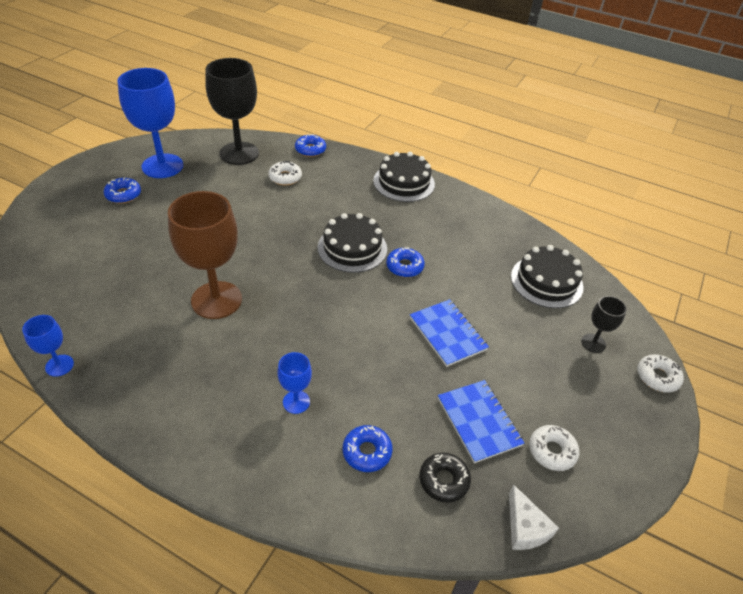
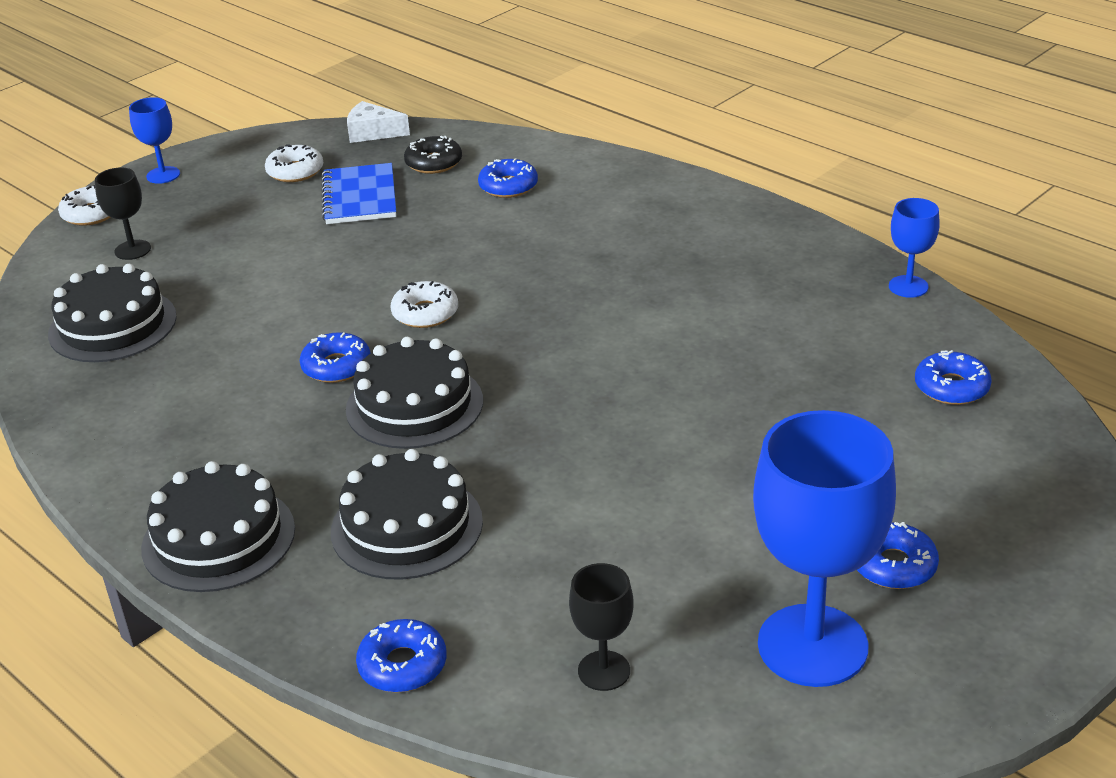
camera: 160 degrees left, 10 degrees down
(62, 285) = (951, 387): none -> blue donut
(216, 300) = (679, 345): brown goblet -> none
(239, 153) = (604, 671): black goblet -> black goblet, size x0.48
(285, 177) = (498, 579): white donut -> white donut (425, 313)
(296, 402) = (579, 229): blue goblet -> blue goblet (163, 175)
(330, 193) = (407, 526): none -> black cake
(447, 334) = (332, 276): blue notebook -> none
(525, 527) = (372, 132): white cheese -> white cheese turned 75 degrees counterclockwise

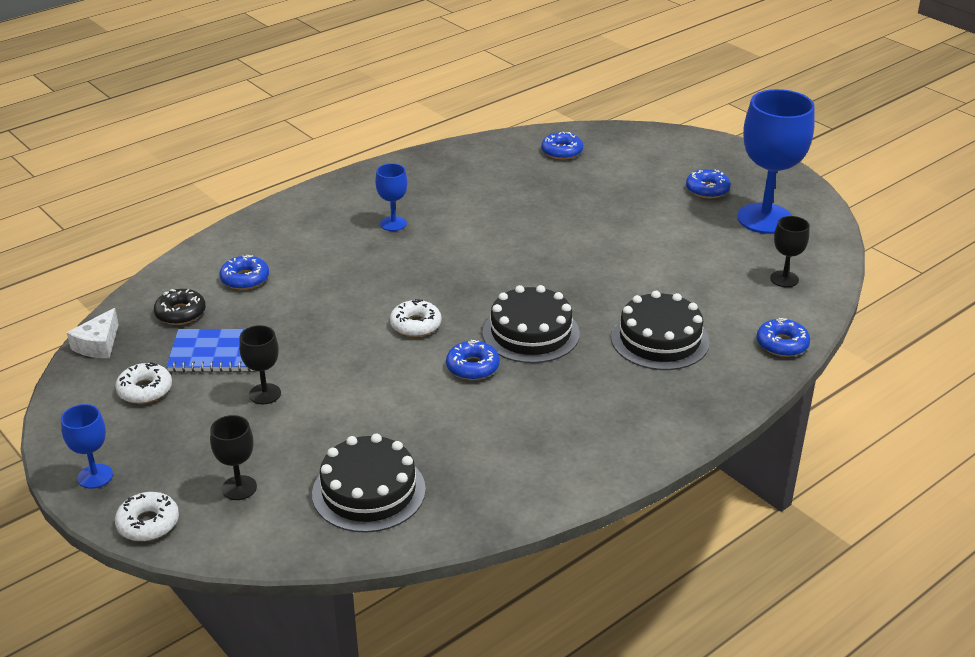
camera: 85 degrees left, 0 degrees up
(218, 538) = (663, 418): black cake -> none
(286, 237) = (265, 394): none -> black goblet
(908, 286) = (457, 148): blue goblet -> blue goblet (393, 224)

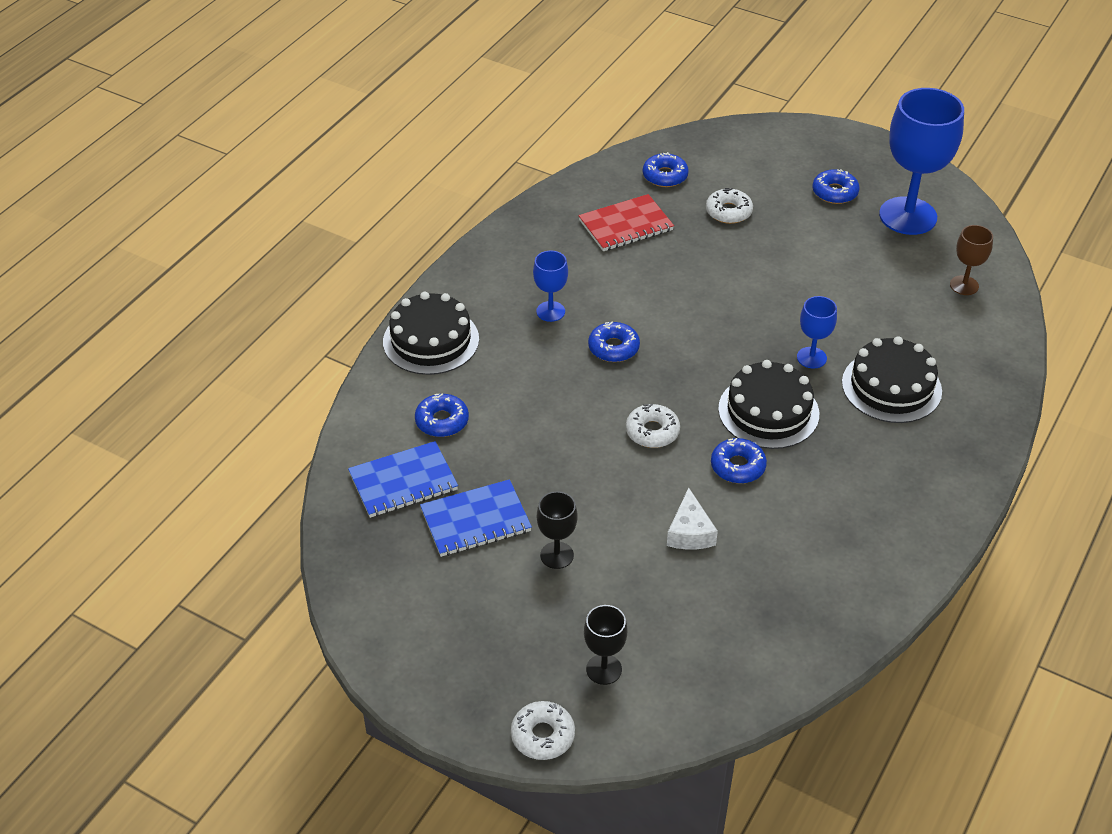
camera: 20 degrees left, 10 degrees up
(95, 476) = (452, 700): blue goblet -> blue goblet (811, 358)
(98, 344) = (343, 544): white cheese -> white cheese (690, 532)
(145, 390) = (432, 585): white donut -> white donut (728, 212)
(180, 313) = (403, 482): black donut -> blue notebook
(369, 491) = (728, 635): black cake -> black cake (431, 340)
(502, 178) = (626, 225): none -> red notebook
(782, 344) = (1002, 362): blue donut -> blue donut (613, 348)
(784, 279) = (964, 285): black goblet -> brown goblet

